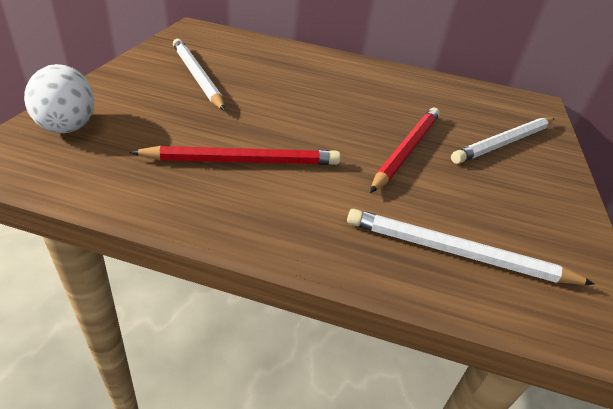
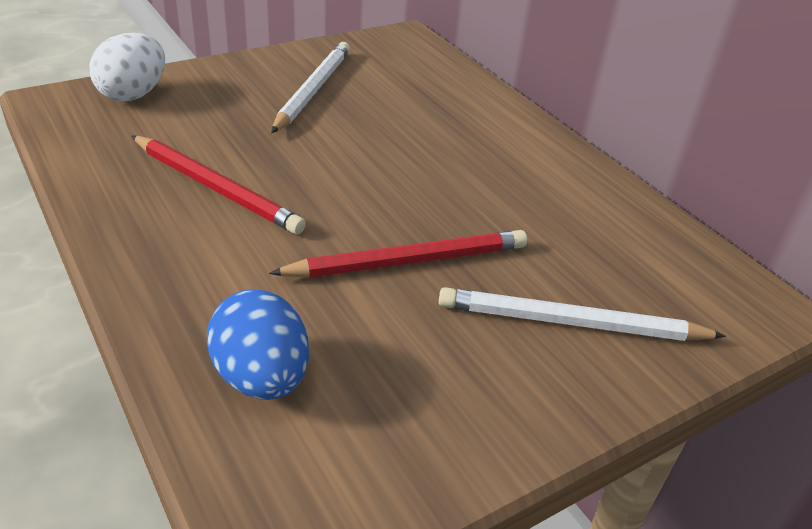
camera: 45 degrees right, 0 degrees up
(457, 253) = (262, 377): white pencil -> blue egg

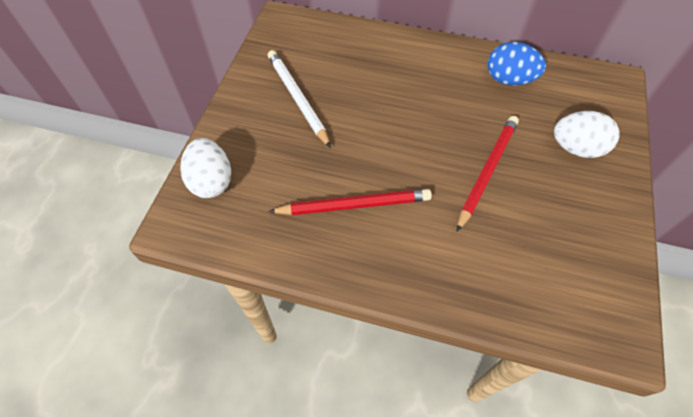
camera: 40 degrees left, 20 degrees up
(262, 377) = (522, 283): blue egg -> blue egg (509, 80)
(572, 322) = (576, 148): white pencil -> white egg

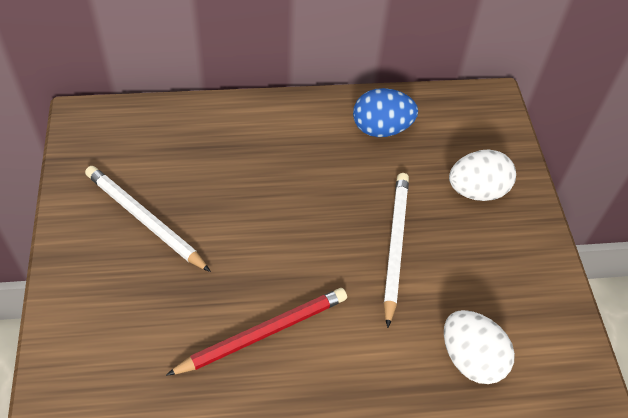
camera: 25 degrees left, 5 degrees down
(211, 181) = (77, 360): white egg -> white egg (471, 359)
(487, 171) = (395, 246): red pencil -> white pencil

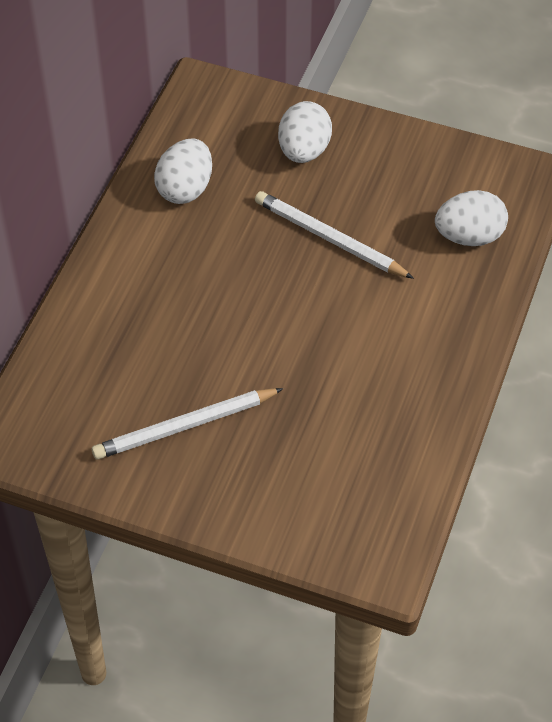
camera: 60 degrees left, 0 degrees up
(263, 333) = (368, 373): red pencil -> none
(381, 129) = (185, 189): blue egg -> white egg

